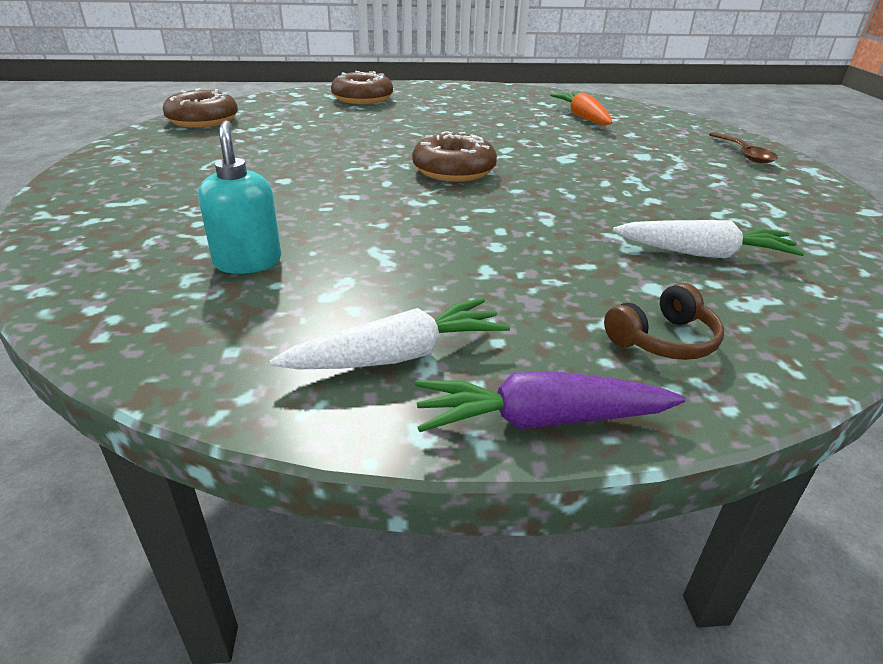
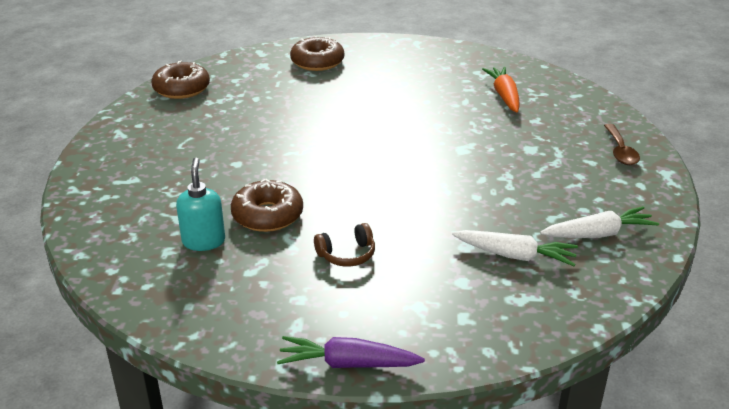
camera: 10 degrees right, 0 degrees up
(398, 356) = (282, 318): white carrot -> white carrot (598, 234)
(454, 171) = (367, 160): brown donut -> brown donut (267, 215)
(663, 340) = (445, 321): brown headphones -> brown headphones (347, 255)

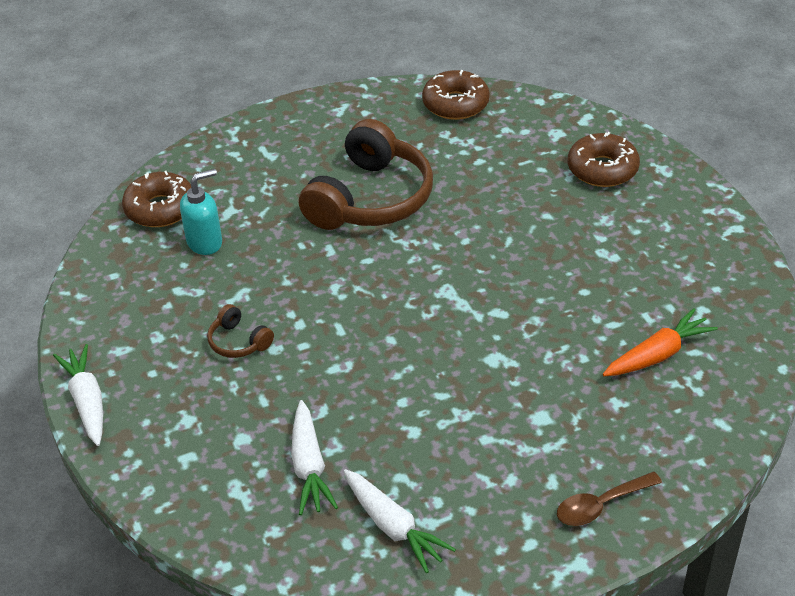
camera: 65 degrees right, 10 degrees up
(244, 150) = (370, 199): none -> brown headphones
(267, 215) = (269, 264): brown donut -> brown donut (160, 208)
(347, 364) = (87, 401): purple carrot -> white carrot

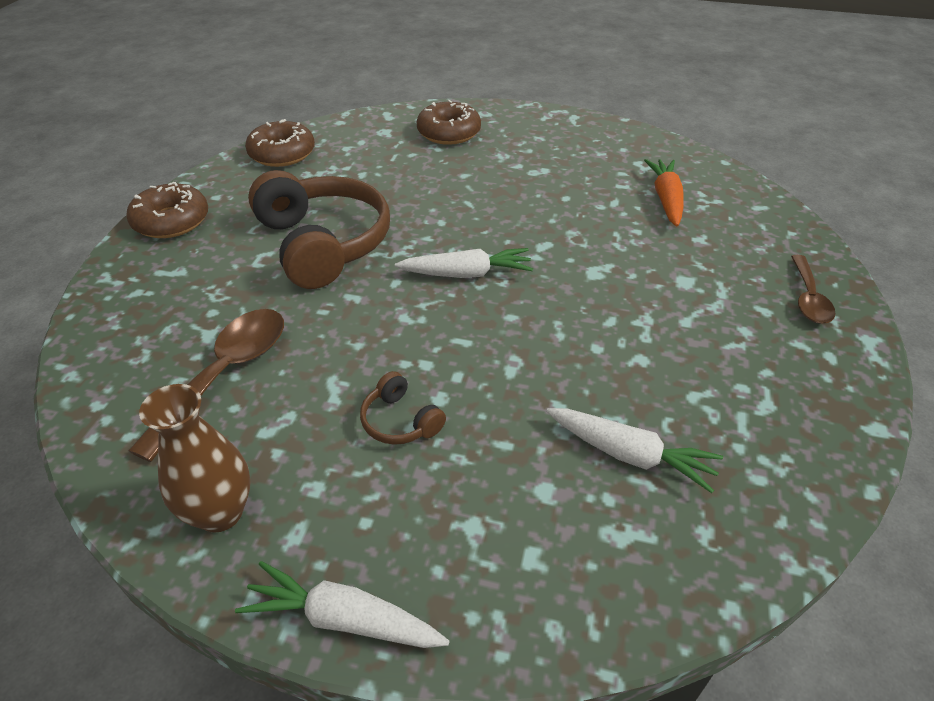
camera: 55 degrees left, 0 degrees up
(109, 311) = (220, 512): none -> brown vase
(160, 208) = (126, 383): brown donut -> brown donut (171, 221)
(205, 242) = (226, 374): turquoise soap dispenser -> brown spoon
(238, 342) = (400, 421): brown headphones -> brown headphones turned 60 degrees clockwise
(393, 527) = (757, 433): white carrot -> white carrot (467, 274)

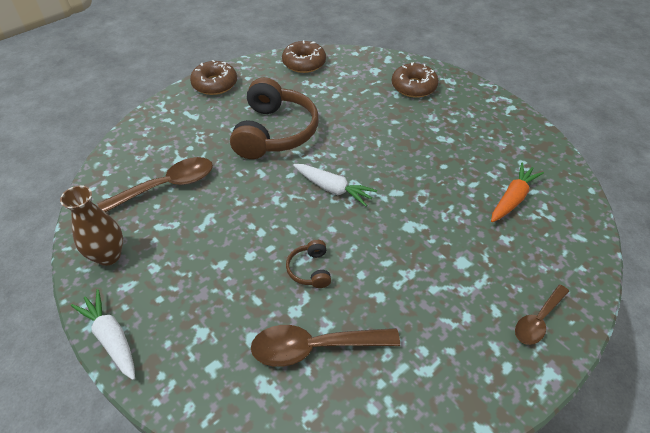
camera: 35 degrees right, 5 degrees up
(400, 421) = (220, 257): brown headphones -> brown headphones (310, 269)
(630, 455) = (314, 347): white carrot -> brown spoon

